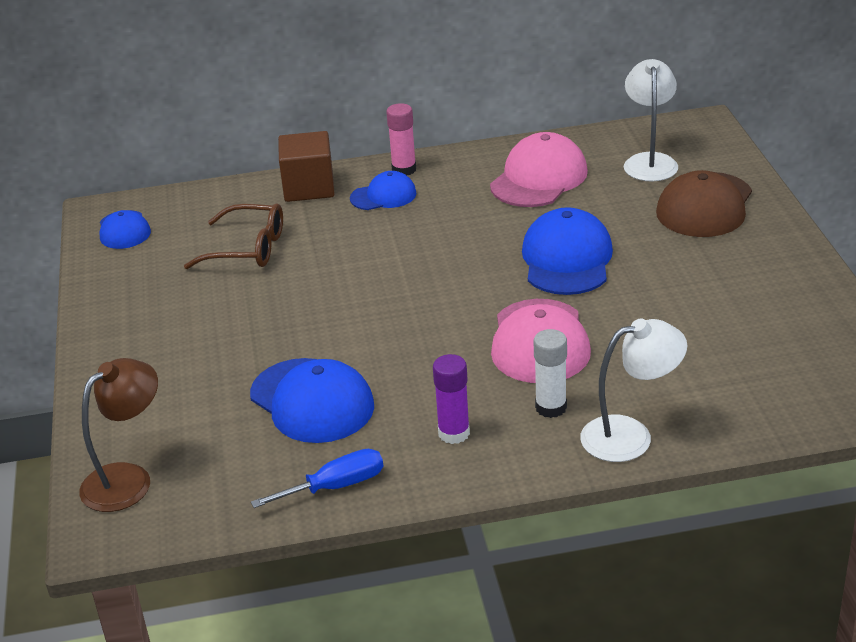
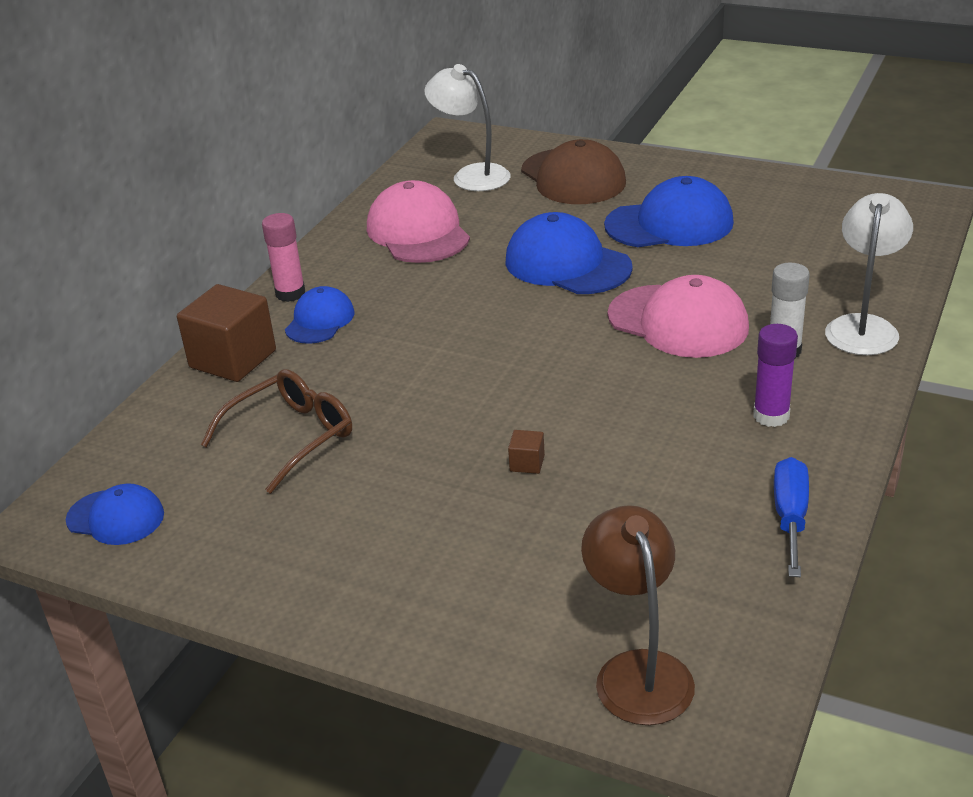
camera: 55 degrees left, 0 degrees up
(299, 349) = (527, 463): none -> brown cube
(312, 401) = (629, 485): blue cap -> blue cap (669, 224)

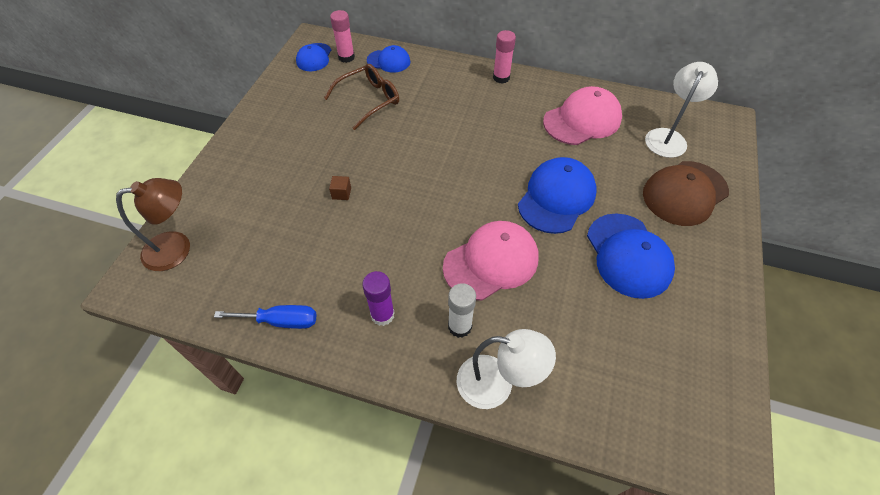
camera: 80 degrees right, 20 degrees up
(140, 470) = (346, 57): none -> pink glue stick
(233, 359) = (435, 68): brown cube -> none
(291, 437) = (369, 100): brown glasses -> brown glasses turned 75 degrees counterclockwise
(320, 320) = (475, 93): blue cap -> blue cap (388, 61)
(678, 322) = (491, 262): pink cap -> pink cap turned 150 degrees counterclockwise

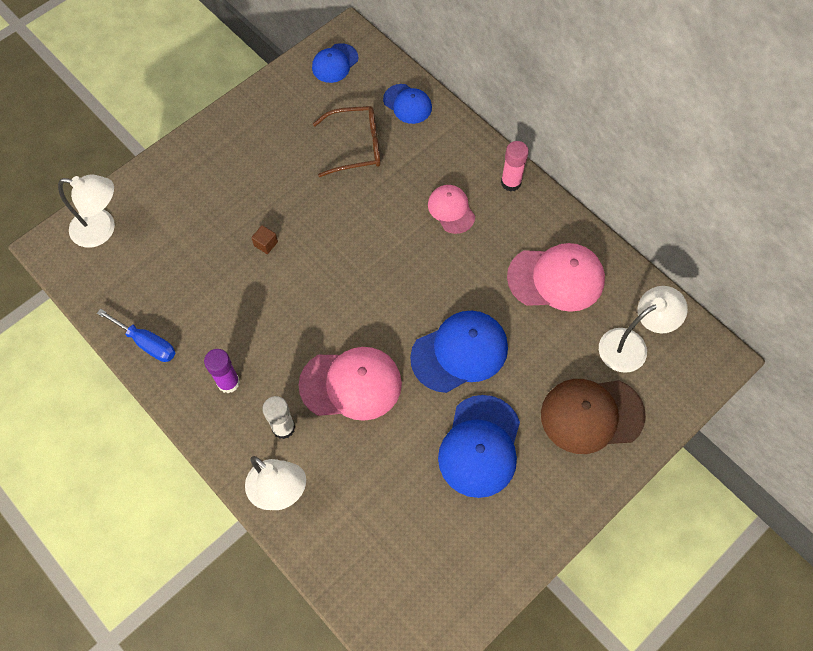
camera: 30 degrees right, 10 degrees up
(177, 248) = (102, 229): brown lamp -> white lamp
(346, 57) = (367, 78): pink glue stick -> none
(473, 110) = (451, 210): none -> pink cap

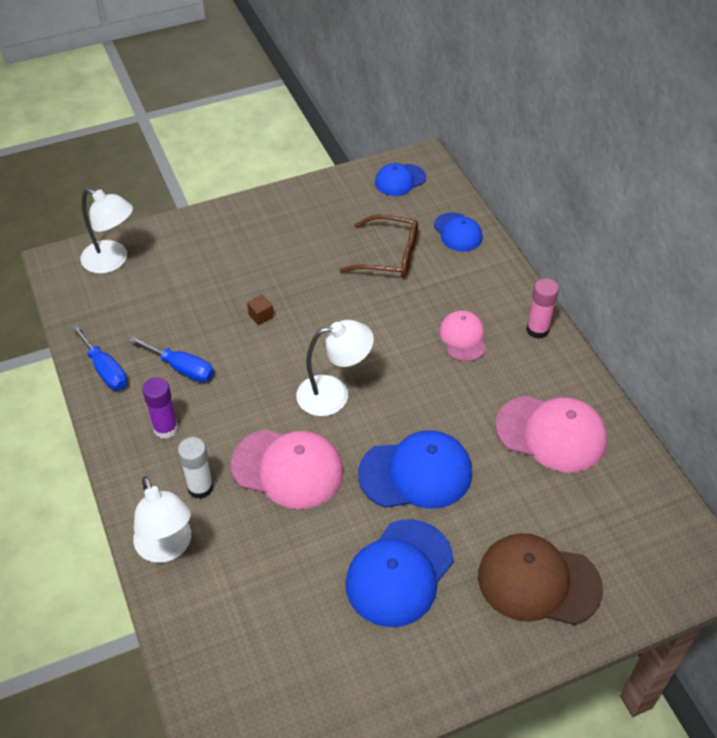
camera: 20 degrees right, 15 degrees down
(217, 319) = (182, 368): none -> blue screwdriver
(631, 345) = (612, 524): white lamp -> white lamp (334, 394)

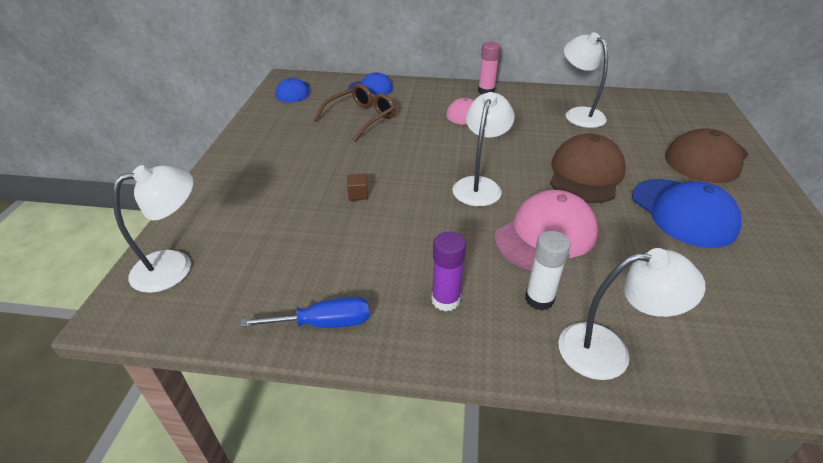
camera: 60 degrees left, 10 degrees down
(182, 368) = (375, 263): blue screwdriver -> none
(416, 473) = (585, 174): blue cap -> brown cap
(551, 433) = (578, 114): pink cap -> white lamp

